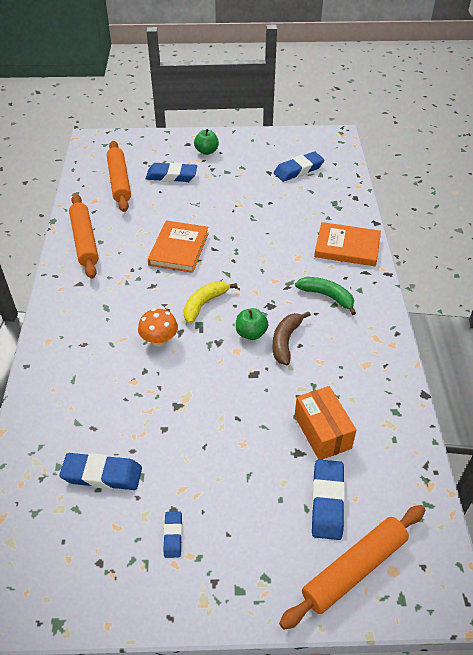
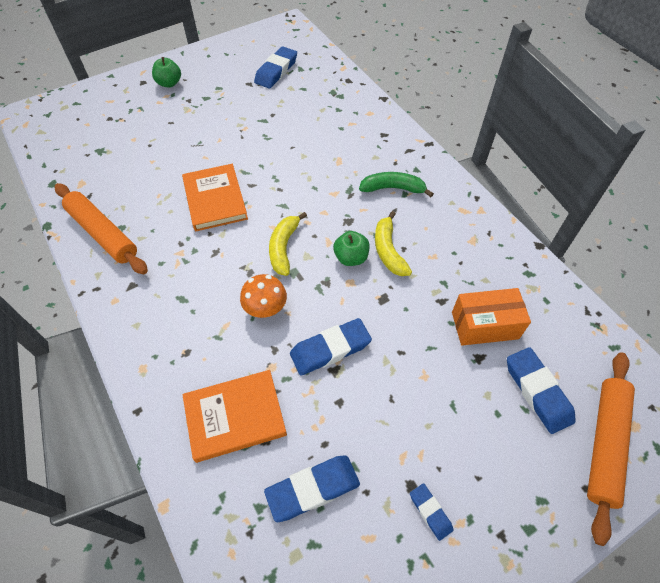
camera: 30 degrees left, 10 degrees up
(119, 181) = (95, 150): orange rolling pin -> none
(171, 176) = (150, 123): blue eraser -> blue eraser (330, 349)
(285, 341) = (388, 250): brown banana -> yellow banana
(322, 432) = (484, 325): orange box -> orange box turned 45 degrees counterclockwise
(347, 247) = (375, 132): orange book -> orange book (235, 417)

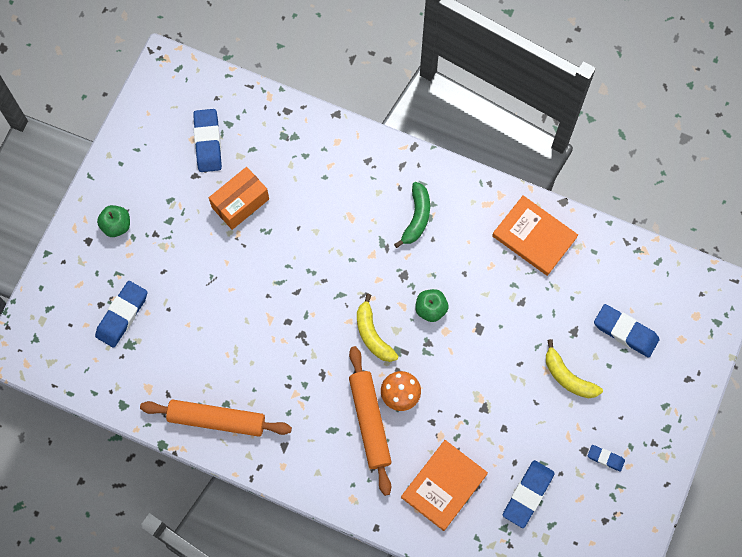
camera: 35 degrees left, 15 degrees up
(215, 199) = (279, 327): orange book -> orange book (534, 237)
(330, 349) = (470, 395): blue eraser -> blue eraser (122, 315)
(388, 250) = (454, 283): yellow banana -> yellow banana (567, 377)
(393, 188) = (416, 218): green banana -> green banana turned 135 degrees clockwise
(484, 325) = (563, 302): orange box -> orange box (240, 203)
(604, 444) = (684, 341): orange rolling pin -> orange rolling pin (369, 422)

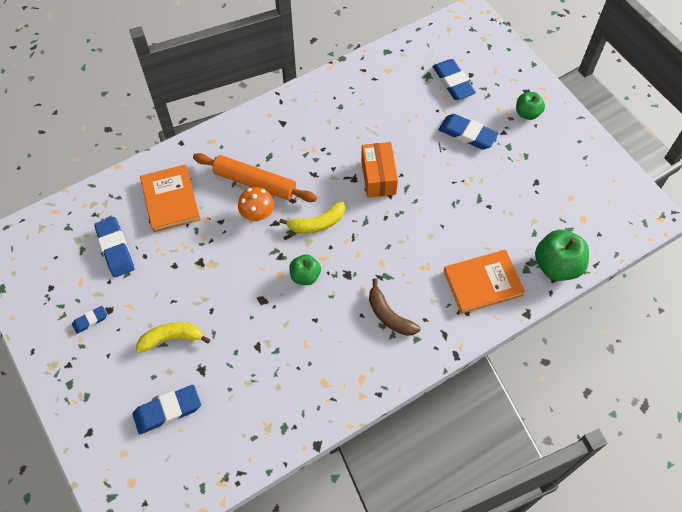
camera: 125 degrees right, 10 degrees down
(208, 142) = (560, 206): blue eraser -> blue eraser (467, 134)
(217, 419) = (333, 95): orange rolling pin -> none
(240, 203) = (491, 199): orange box -> orange box (378, 177)
(273, 115) = (556, 265): none -> green apple
(372, 335) = (317, 223): yellow banana -> yellow banana turned 150 degrees clockwise
(416, 218) = (389, 315): green banana -> brown banana
(534, 237) = (304, 396): orange book -> orange book (482, 283)

